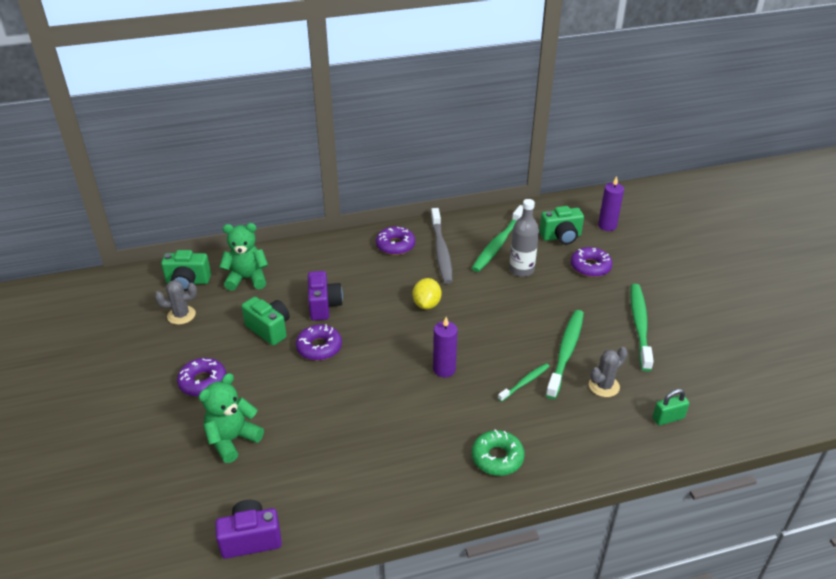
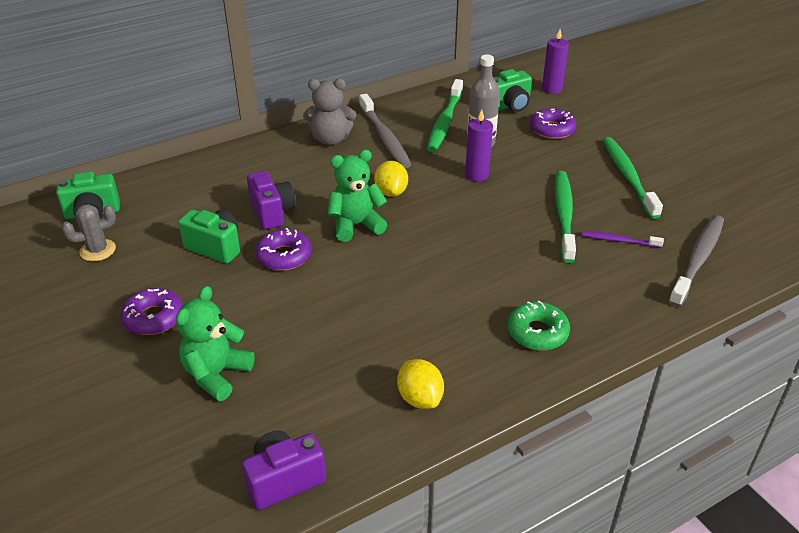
camera: 15 degrees left, 0 degrees up
(247, 279) = (166, 199): green teddy bear -> green teddy bear (356, 225)
(379, 494) = (420, 398): none -> yellow lemon
(395, 245) = (330, 139): purple donut -> grey teddy bear
(444, 369) = (439, 254): purple candle -> purple candle (477, 175)
(525, 382) = (533, 251): green toothbrush -> none
(604, 386) = (618, 240): grey cactus -> purple toothbrush
(668, 418) = (698, 259): green padlock -> grey toothbrush

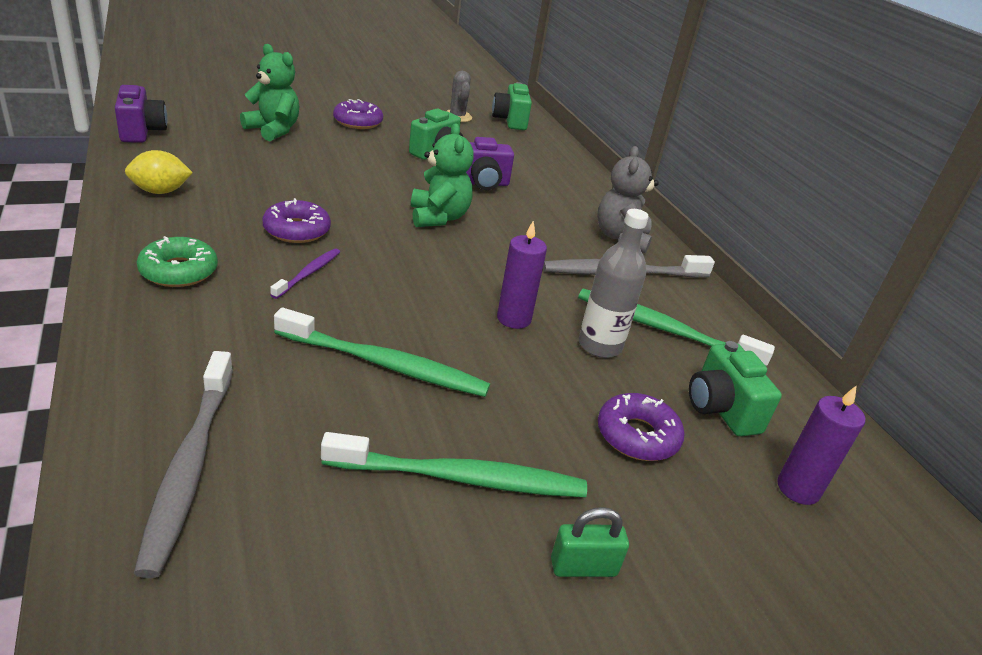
camera: 95 degrees right, 5 degrees down
(284, 256) = (406, 176): purple donut -> purple donut (297, 230)
(391, 192) = (494, 250): yellow lemon -> none
(618, 240) = (295, 395): purple toothbrush -> purple toothbrush (308, 273)
(648, 141) = (583, 567): none -> green padlock
(698, 259) = (189, 466): grey toothbrush -> grey toothbrush turned 45 degrees clockwise

